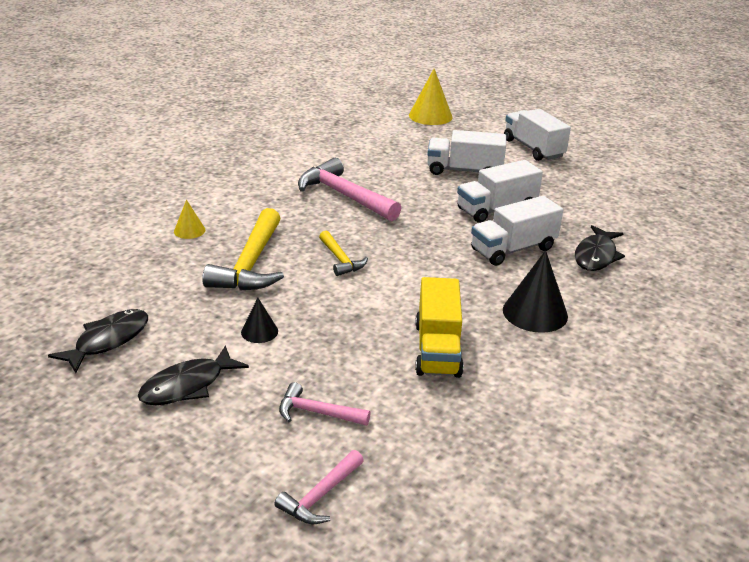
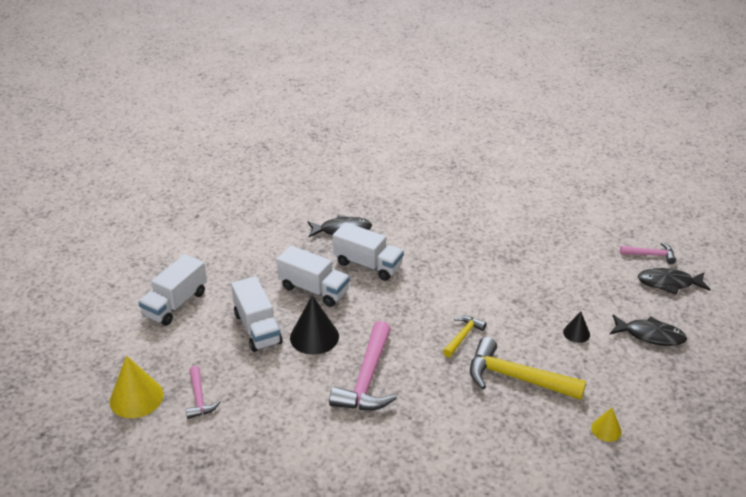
camera: 120 degrees left, 5 degrees up
(108, 340) = (664, 394): black fish -> black fish (669, 283)
(189, 230) = (512, 441): yellow cone -> yellow cone (606, 429)
(251, 264) = (516, 378): yellow hammer -> yellow hammer turned 135 degrees counterclockwise
(317, 413) = (607, 279): pink hammer -> pink hammer (199, 398)
(437, 349) = (510, 259): yellow truck -> none
(535, 313) = (435, 236): black cone -> black cone (314, 337)

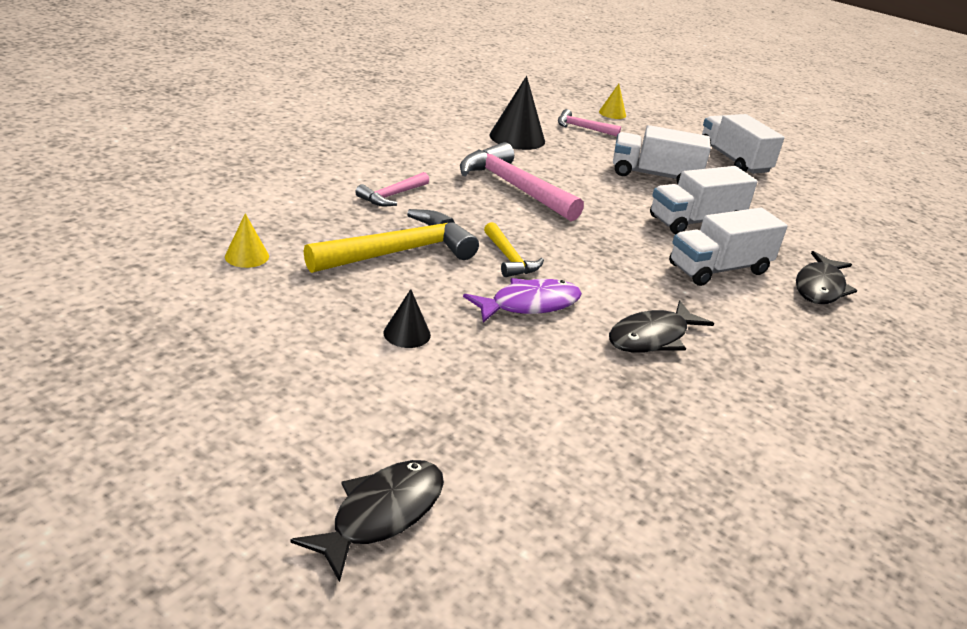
camera: 120 degrees right, 5 degrees down
(136, 398) = (612, 113): yellow cone -> yellow cone, size x0.54
(314, 337) = (610, 191): black cone -> black cone (517, 138)
(496, 309) = (529, 304): none -> purple fish
(650, 255) = (482, 560): pink hammer -> pink hammer (392, 196)
(650, 335) = (311, 392): black fish -> black fish (652, 337)

